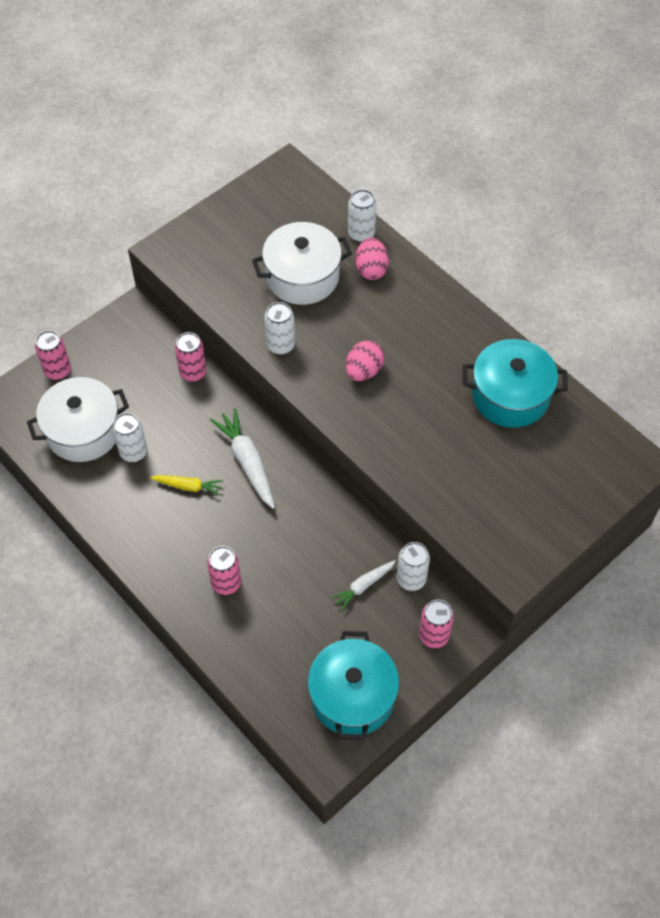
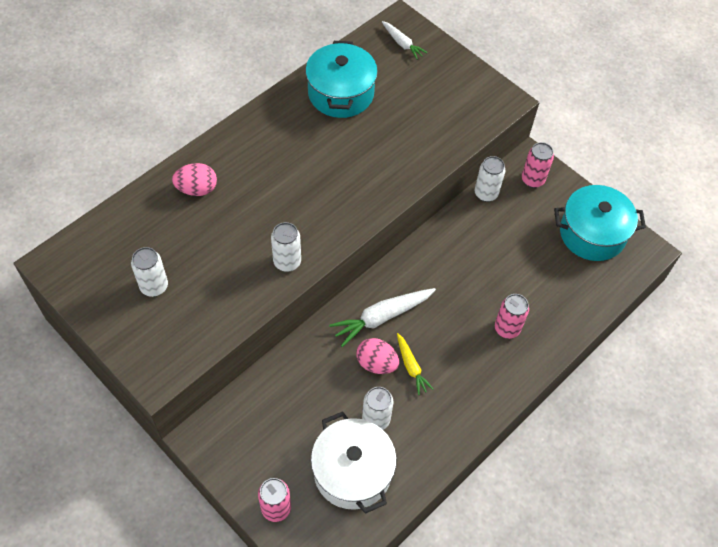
camera: 95 degrees left, 0 degrees up
(188, 486) = (411, 366): yellow carrot -> yellow carrot turned 150 degrees clockwise
(193, 373) = (280, 371): pink can -> none
(302, 277) = (202, 246): white pot -> none
(361, 234) = (151, 197): white can -> white can (154, 286)
(363, 586) = (496, 226): white carrot -> white carrot (402, 43)
(364, 371) = (316, 195): pink egg -> pink egg (376, 363)

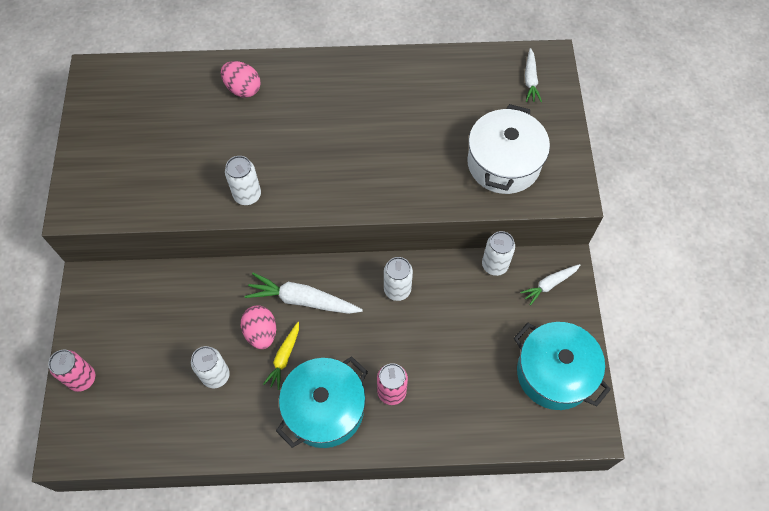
camera: 45 degrees right, 5 degrees up
(154, 286) = (139, 141): white can -> white can (397, 290)
(341, 93) = (432, 88): turquoise pot -> turquoise pot (325, 409)
(352, 471) = (159, 400): white pot -> white pot (503, 163)
(532, 180) = (549, 284): pink can -> white carrot

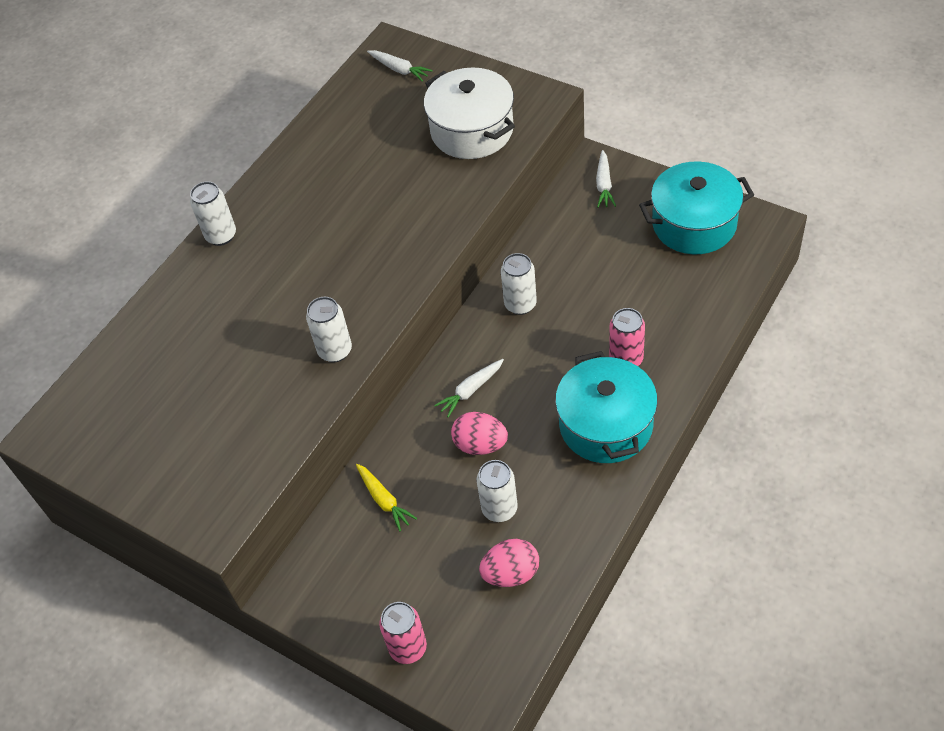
camera: 50 degrees left, 10 degrees down
(243, 89) = (199, 300): pink egg -> pink egg (511, 573)
(284, 357) = (524, 436): yellow carrot -> yellow carrot (384, 500)
(303, 300) = (471, 390): white carrot -> white carrot, size x0.59
(494, 265) = (553, 215): white can -> white can (221, 235)

